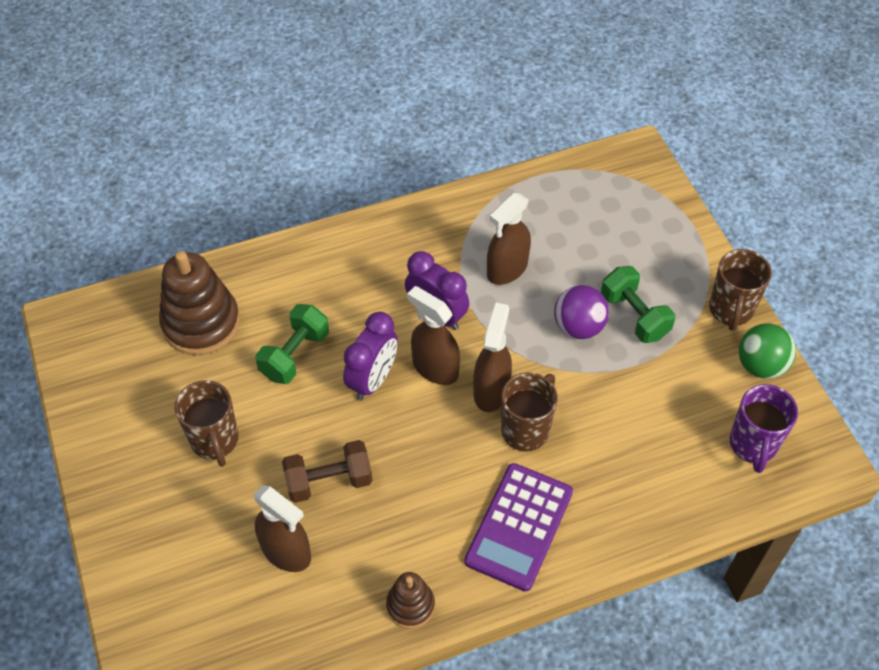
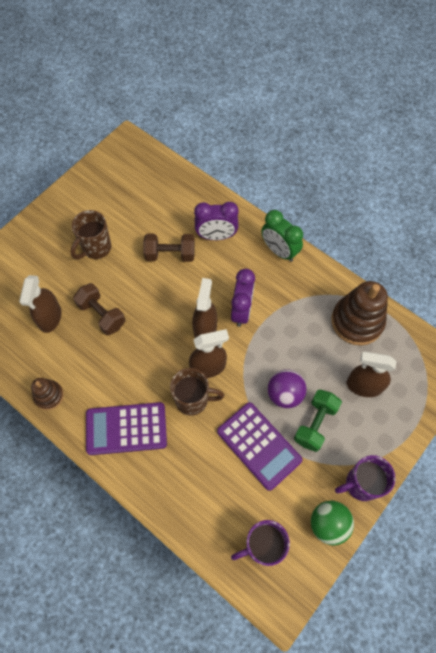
camera: 60 degrees right, 10 degrees up
(201, 323) = (162, 200): brown stacking toy -> brown stacking toy (357, 321)
(295, 355) = (170, 254): green dumbbell -> brown dumbbell
(373, 380) = (177, 301): purple clock -> purple clock (216, 236)
(380, 234) = (279, 251): none -> green clock
(507, 269) = (300, 331): brown spray bottle -> brown spray bottle (363, 386)
(628, 387) = (258, 446): none -> purple calculator
(730, 310) = (360, 484): brown mug -> purple mug

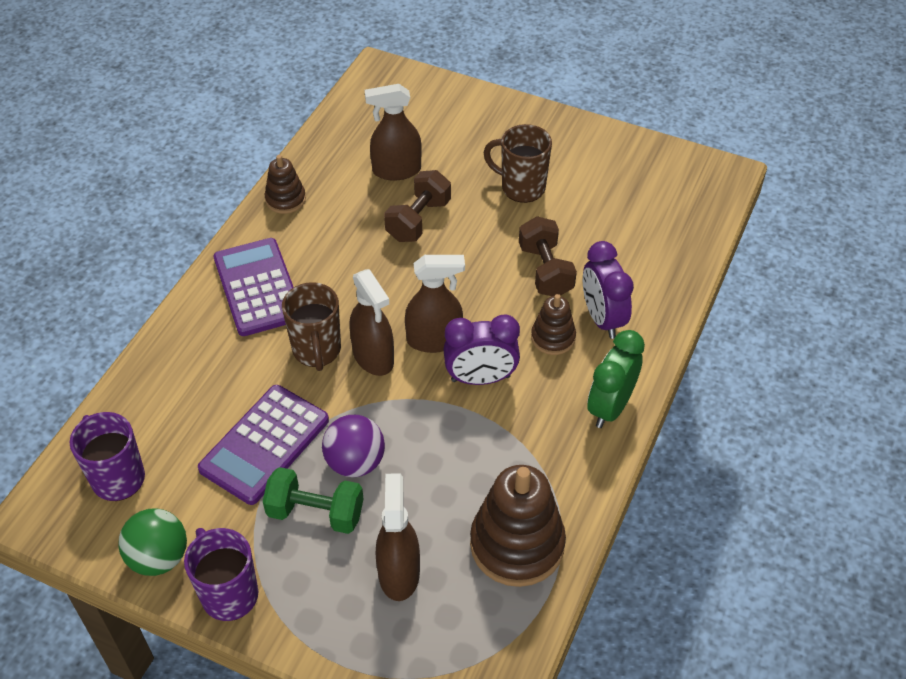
camera: 75 degrees right, 15 degrees down
(222, 265) = (553, 338): none -> brown stacking toy

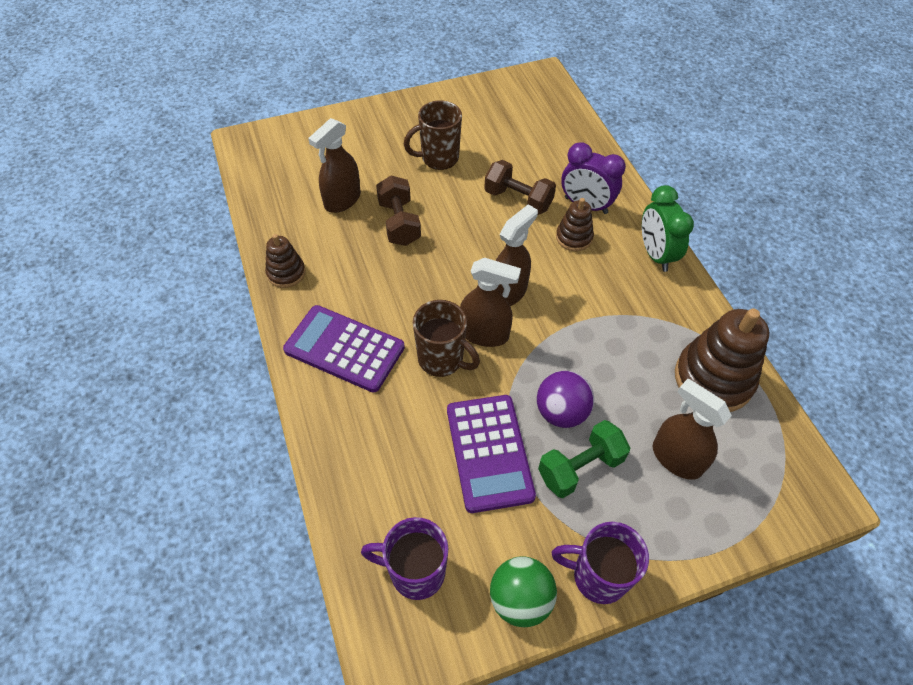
camera: 45 degrees left, 5 degrees up
(480, 378) = (566, 295): purple clock -> none

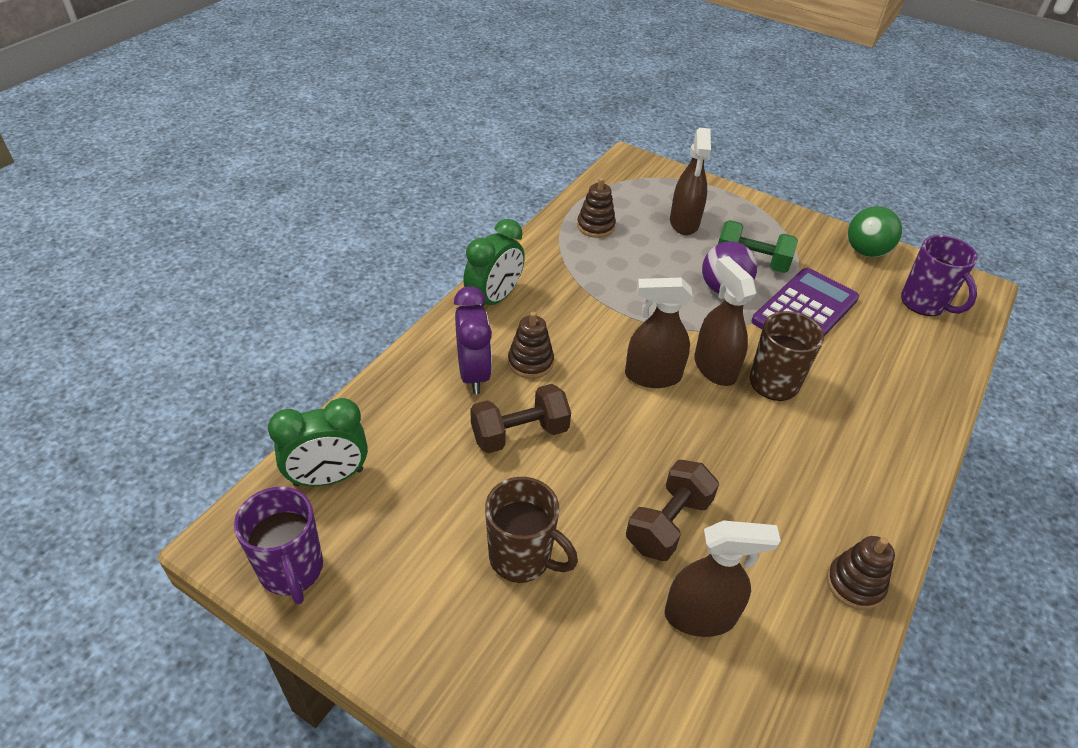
camera: 130 degrees left, 10 degrees down
(344, 348) = (854, 458): purple calculator -> none
(518, 200) = (519, 433): brown dumbbell -> brown dumbbell turned 75 degrees clockwise
(554, 117) = (328, 478): none -> green clock
(597, 576) = (806, 227): purple mug -> purple mug (292, 571)
(713, 379) = (595, 226): brown stacking toy -> brown stacking toy, size x0.54

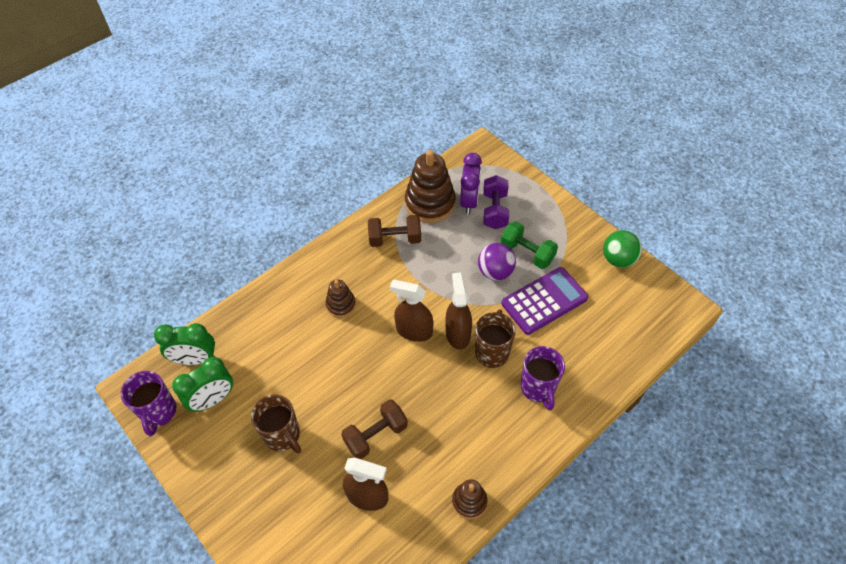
camera: 20 degrees right, 10 degrees up
(474, 373) = (303, 306): purple clock -> purple clock (469, 201)
(494, 299) = (337, 252): green clock -> green clock (213, 400)
(519, 433) = (314, 354): brown dumbbell -> brown dumbbell (395, 239)
(595, 226) = (430, 203): brown stacking toy -> brown stacking toy, size x1.86
(684, 223) = (494, 210): brown spray bottle -> purple dumbbell
(924, 303) = (637, 312): purple mug -> purple mug (538, 388)

